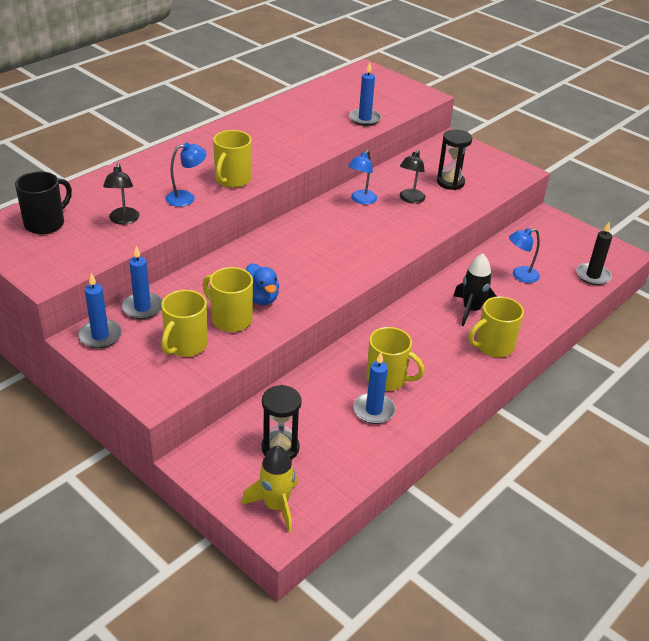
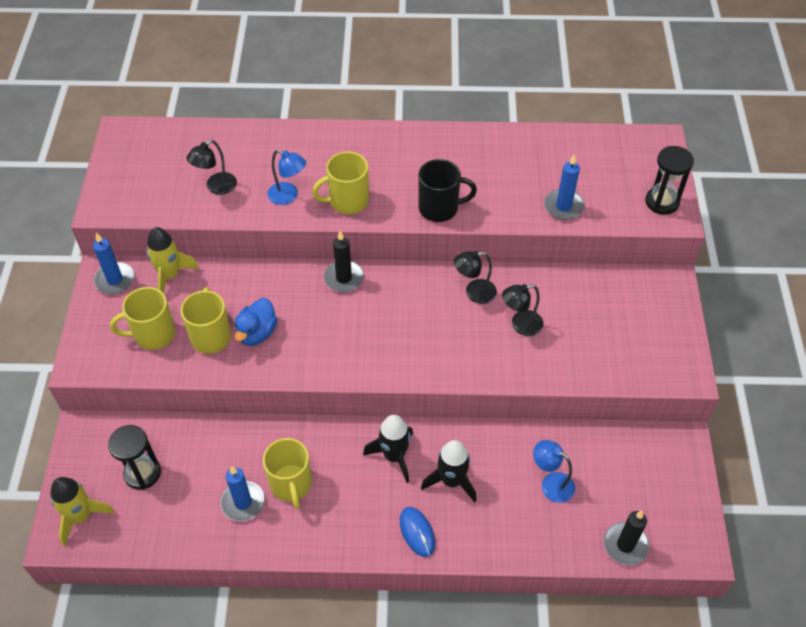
camera: 50 degrees right, 15 degrees up
(46, 223) = (164, 152): black mug -> black mug (440, 208)
(142, 308) = (170, 275): blue candle -> yellow rocket
(271, 238) = (344, 278): none -> black candle
(361, 200) = (474, 293): blue lamp -> black lamp
(423, 322) = (394, 456): none -> black rocket
(450, 182) = (589, 334): black hourglass -> black hourglass (662, 202)
(493, 346) = (417, 532): yellow mug -> blue mouse

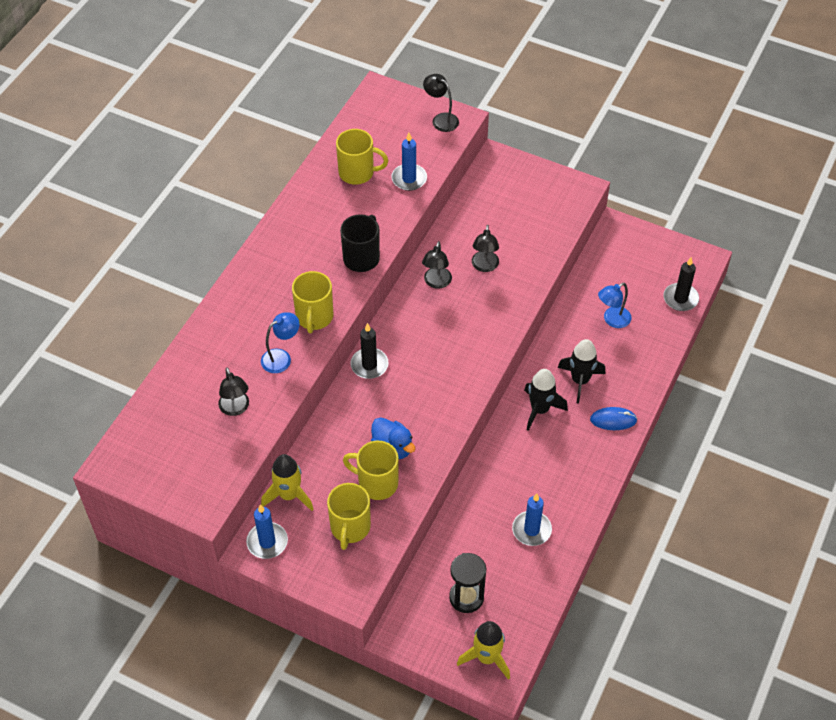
camera: 65 degrees left, 0 degrees up
(291, 484) = (531, 490): yellow mug -> yellow mug (357, 173)
(662, 202) = (441, 119): black hourglass -> black lamp

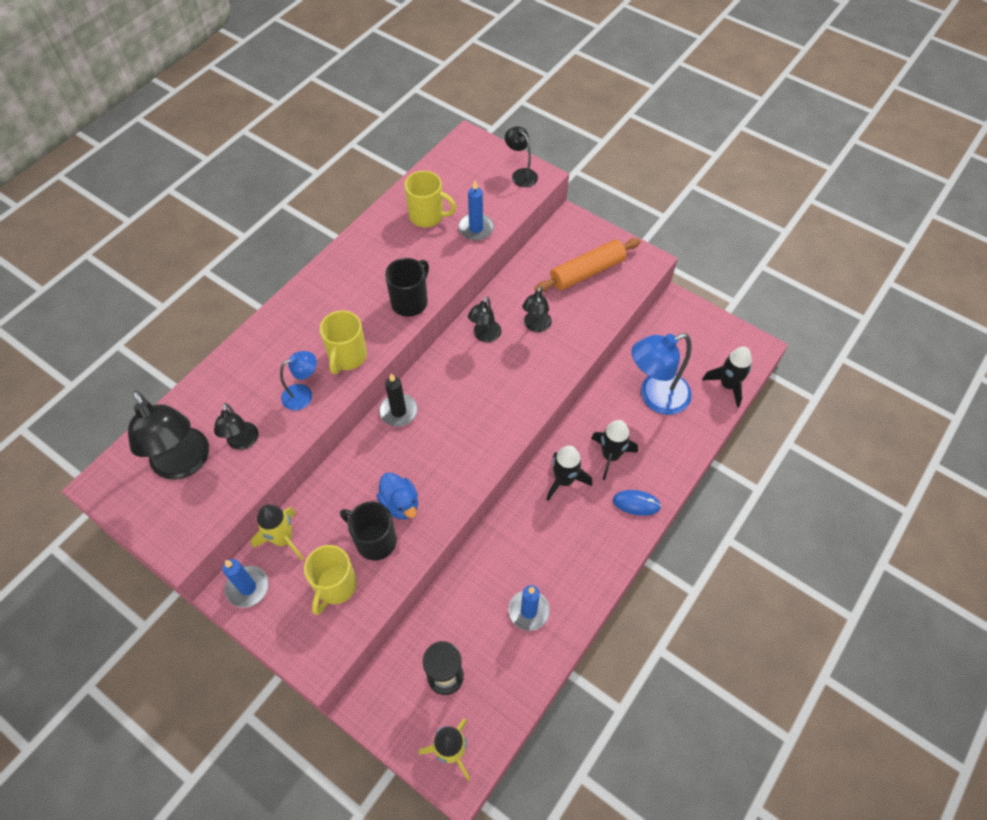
camera: 10 degrees right, 5 degrees up
(185, 436) = (184, 464): none -> black lamp
(376, 483) = (374, 540): yellow mug -> black mug
(524, 207) = (587, 272): none -> orange rolling pin
(612, 320) = (655, 397): blue lamp -> blue lamp, size x1.84
(680, 298) = (728, 385): black candle -> black rocket

